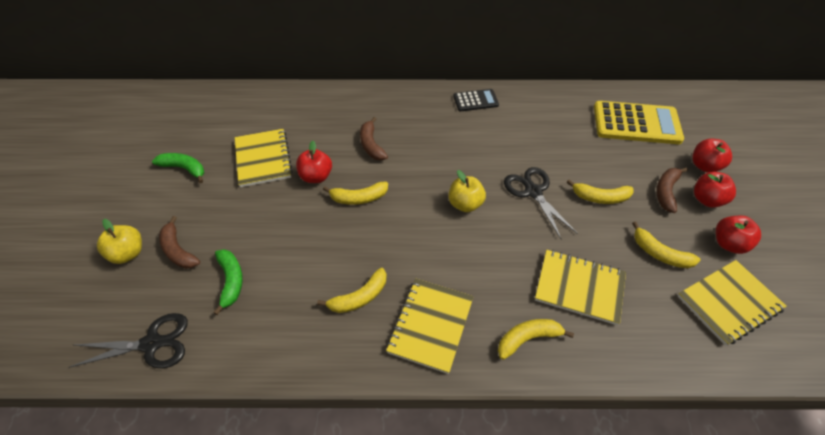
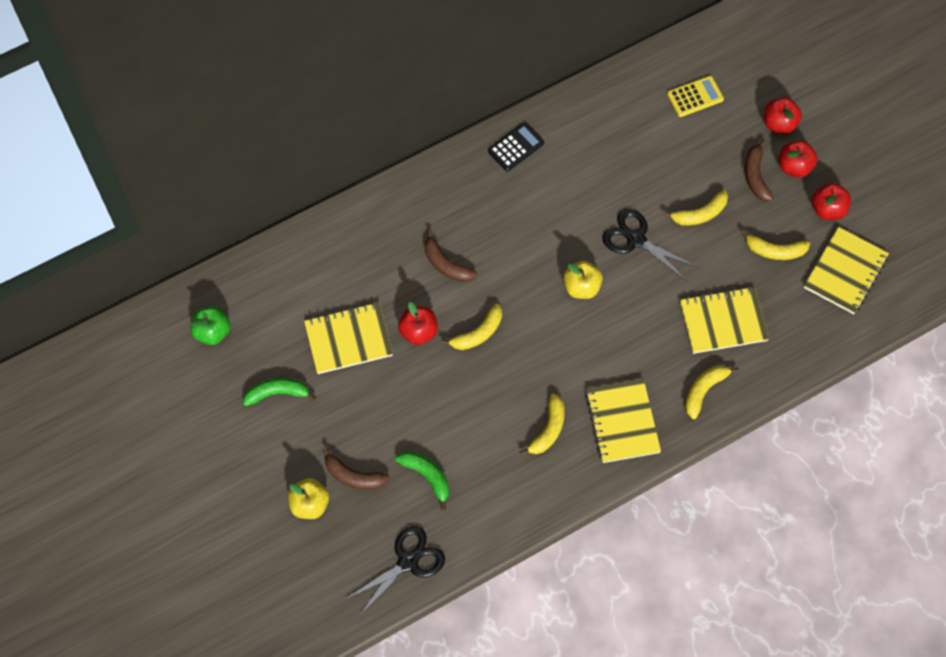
camera: 30 degrees left, 15 degrees up
(183, 116) = (212, 332): none -> green apple
(263, 159) = (348, 339): yellow notebook -> yellow notebook turned 60 degrees counterclockwise
(636, 123) = (695, 96): yellow calculator -> yellow calculator, size x0.53

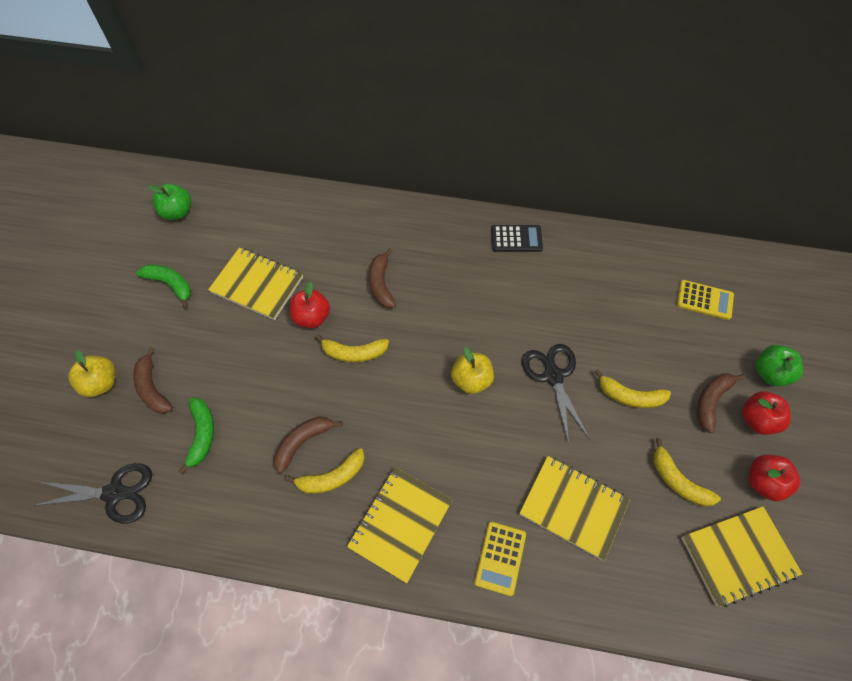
camera: 40 degrees right, 5 degrees down
(505, 423) = (303, 442): none -> brown banana
(704, 390) = (500, 558): yellow banana -> yellow calculator
(779, 123) = (770, 373): red apple -> green apple

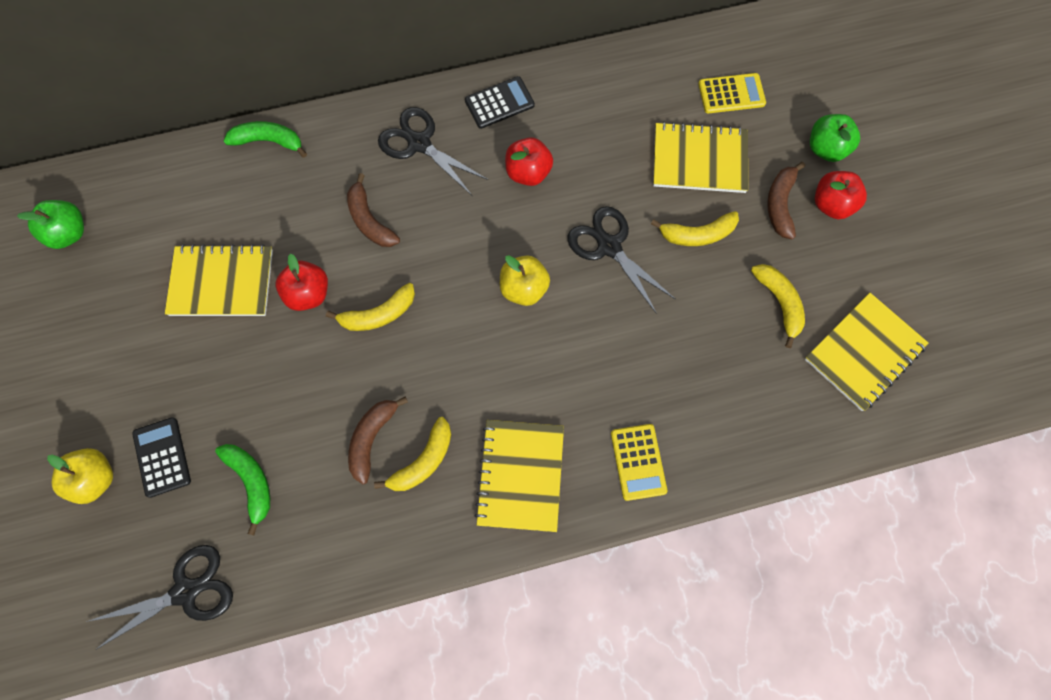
camera: 25 degrees left, 10 degrees up
(152, 388) = (162, 457): brown banana -> black calculator
(170, 284) = (113, 327): green banana -> green banana (268, 141)
(443, 245) = (419, 144): none -> black scissors
(573, 507) = (688, 377): yellow notebook -> yellow notebook (699, 160)
(678, 481) = (779, 303): yellow banana -> yellow banana turned 135 degrees counterclockwise
(764, 482) = (861, 267): red apple -> red apple (528, 172)

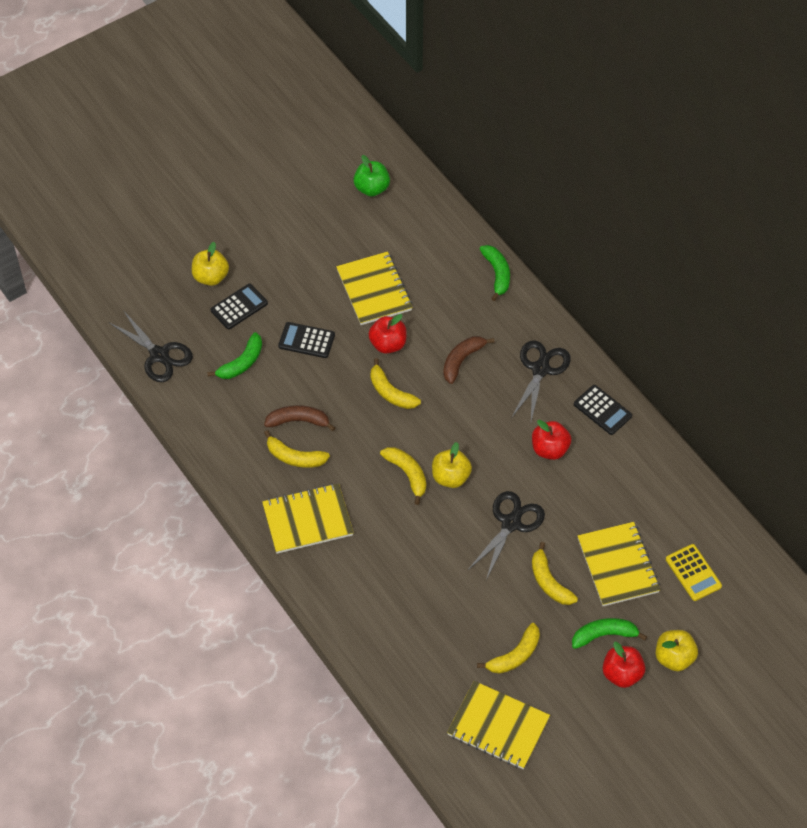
camera: 70 degrees right, 15 degrees down
(256, 388) = (306, 340): none -> black calculator
(501, 335) = (407, 474): none -> yellow banana
(638, 462) = (347, 592): yellow calculator -> none
(780, 204) = (604, 635): brown banana -> green banana
(826, 149) = (674, 658): green apple -> yellow apple

